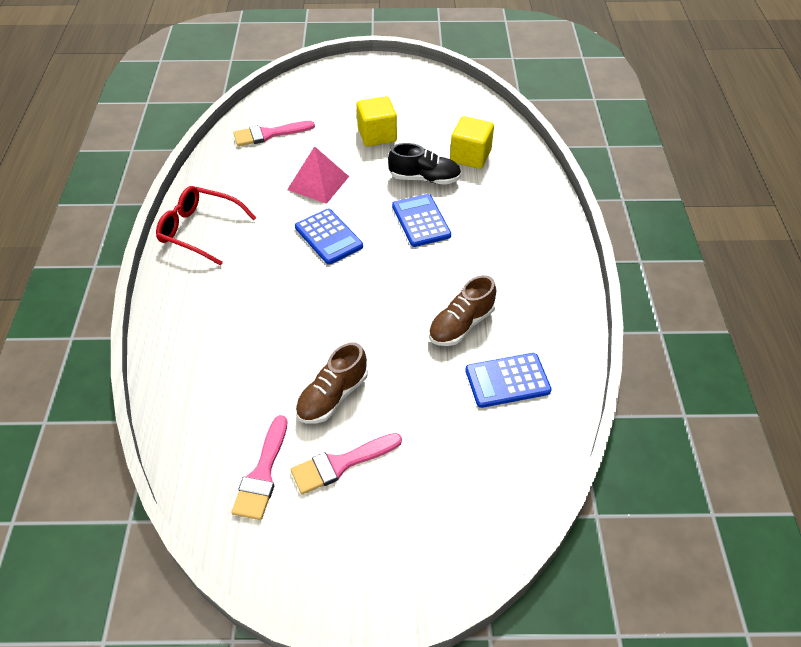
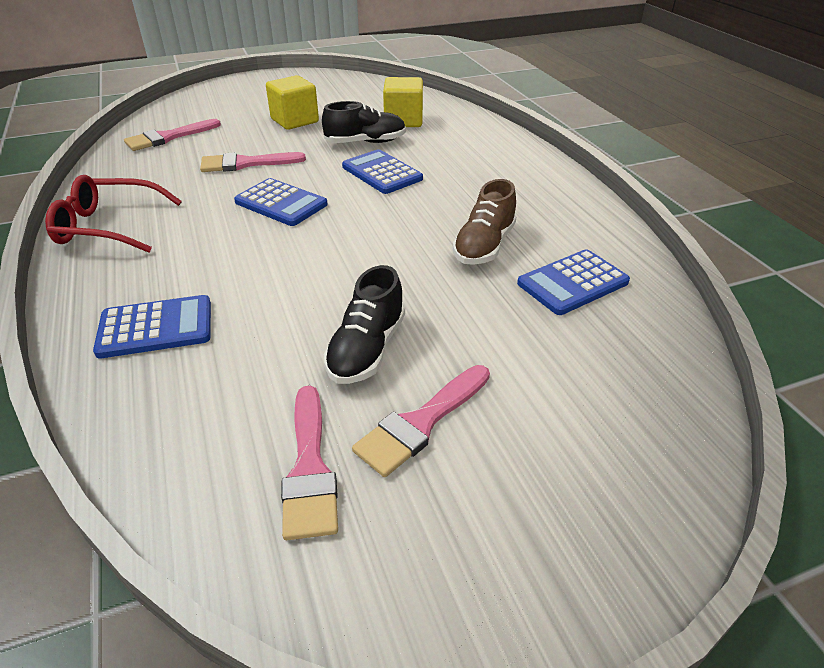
camera: 20 degrees left, 10 degrees down
(206, 337) = (156, 327): none -> blue calculator
(318, 183) = (245, 163): pink pyramid -> pink brush
(332, 396) = (367, 349): brown shoe -> black shoe

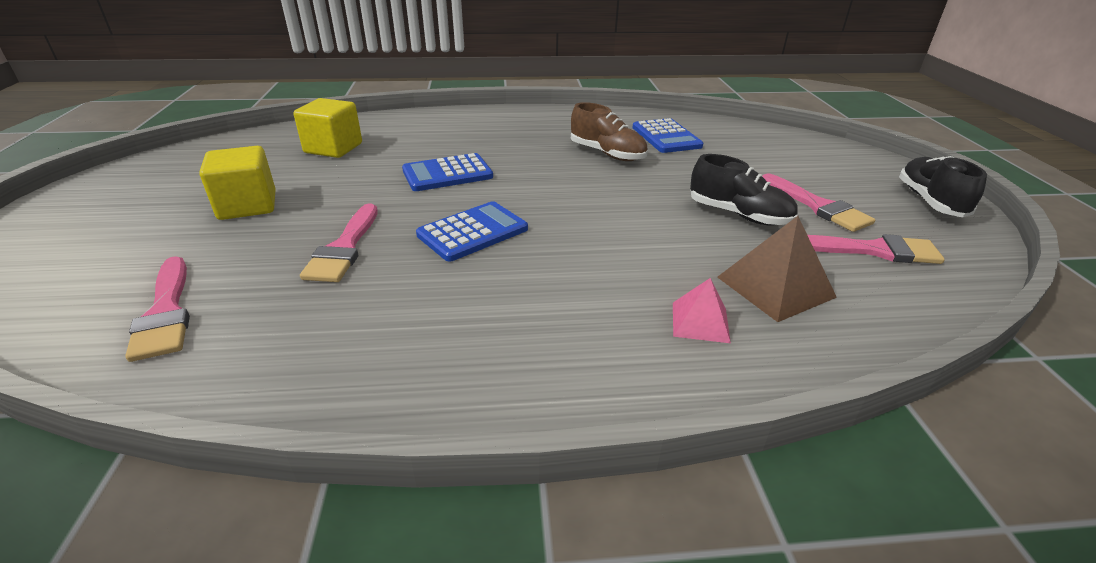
camera: 75 degrees left, 5 degrees down
(109, 226) = (446, 368): red glasses -> none
(156, 327) = (700, 322): blue calculator -> pink pyramid
(215, 375) = (775, 286): none -> brown pyramid
(365, 142) = (366, 172): black shoe -> black shoe (930, 201)

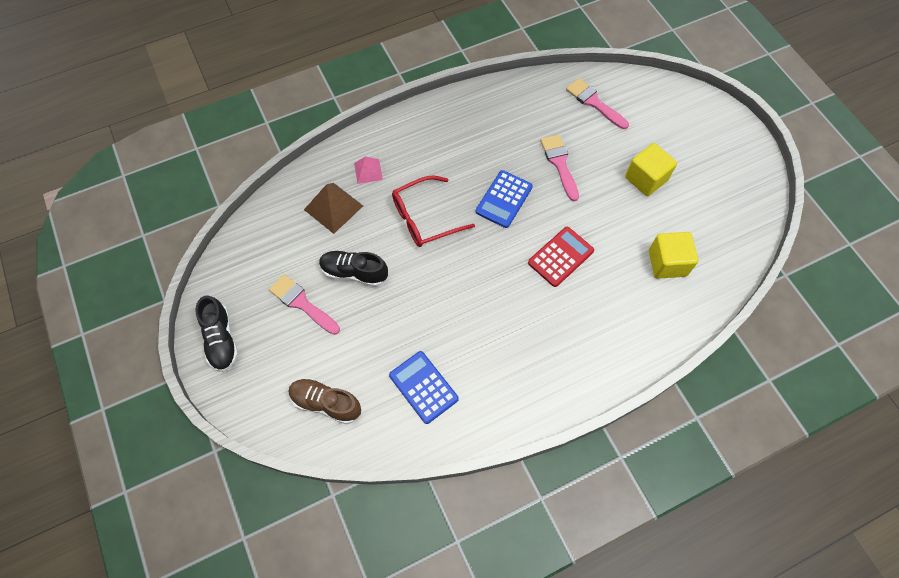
camera: 160 degrees right, 30 degrees up
(447, 174) = (560, 257): blue calculator -> red calculator
(607, 154) = (463, 332): brown shoe -> brown shoe (326, 403)
(611, 240) = (425, 218): none -> red glasses
(873, 250) = (275, 260): pink brush -> none

